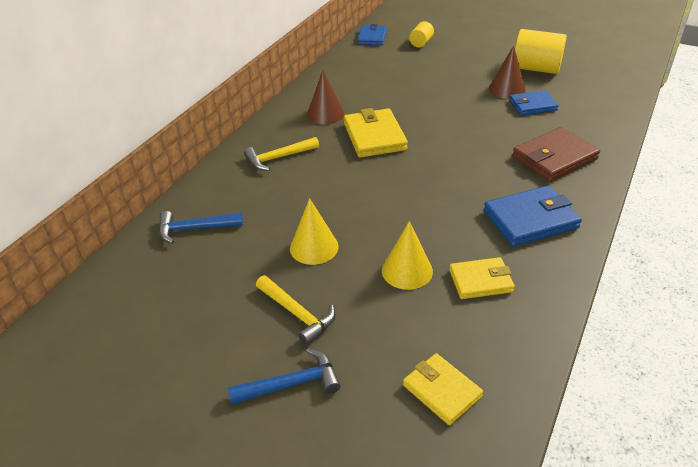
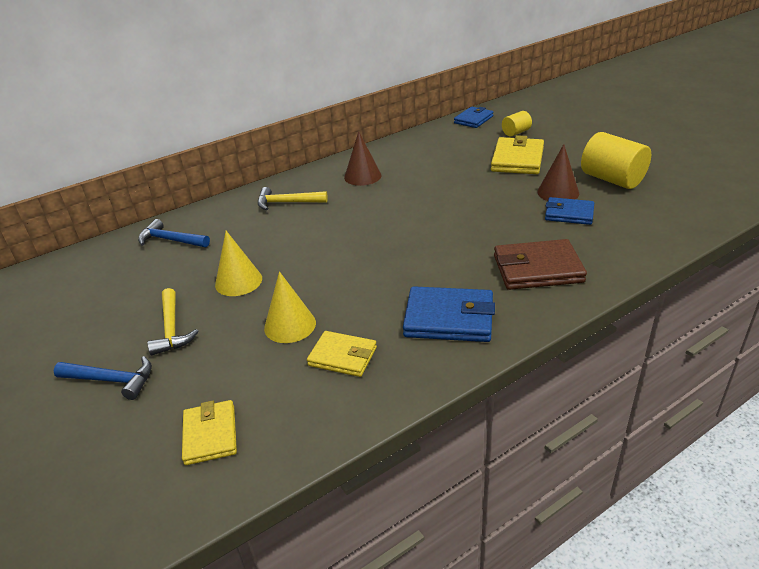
camera: 30 degrees right, 5 degrees down
(374, 137) = (384, 205): yellow wallet -> yellow wallet (517, 159)

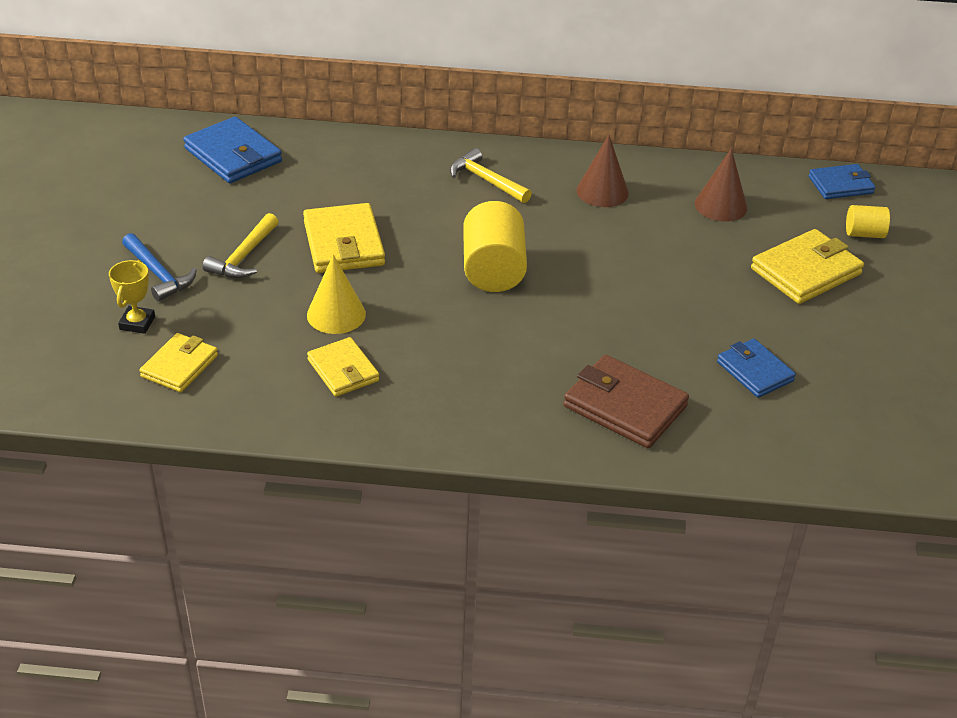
camera: 35 degrees right, 5 degrees up
(133, 426) = (137, 323): none -> yellow trophy
(171, 240) = (335, 161): blue hammer -> none
(238, 281) = (344, 243): yellow cone -> yellow wallet
(449, 318) = (473, 397): blue wallet -> blue wallet (233, 155)
(558, 192) = (784, 340): brown cone -> brown cone (721, 205)
(612, 179) = (876, 363): yellow cylinder -> yellow cylinder (493, 270)

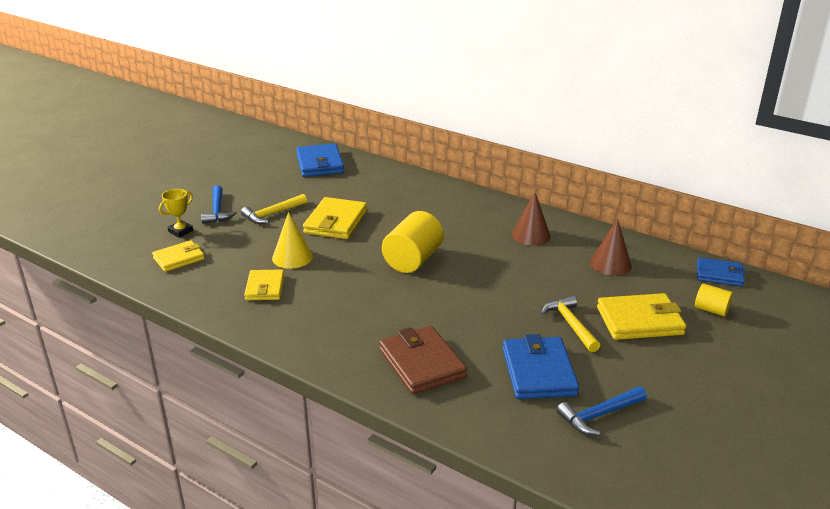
camera: 30 degrees right, 10 degrees down
(486, 180) = (458, 211): yellow hammer -> yellow hammer (570, 324)
(754, 371) = (538, 372): blue wallet -> blue wallet, size x1.54
(852, 400) = (599, 415): none -> blue hammer

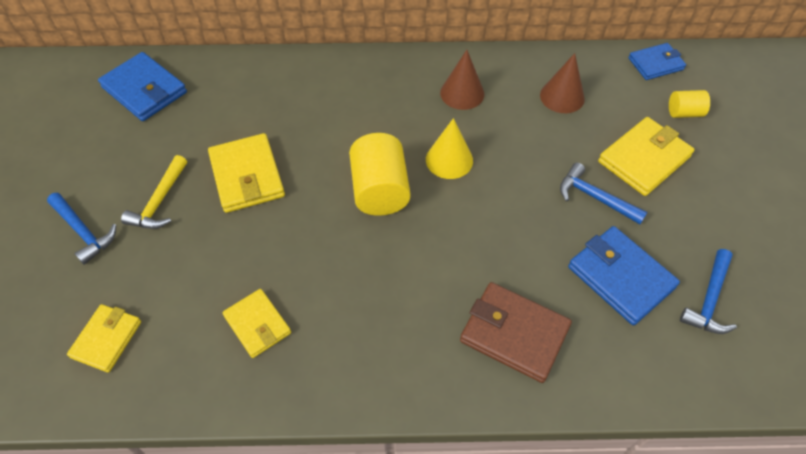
camera: 35 degrees left, 25 degrees up
(180, 231) = (66, 292): yellow trophy -> none
(292, 257) = (246, 258): yellow cone -> yellow cone (449, 160)
(570, 324) = (594, 197): yellow hammer -> blue hammer

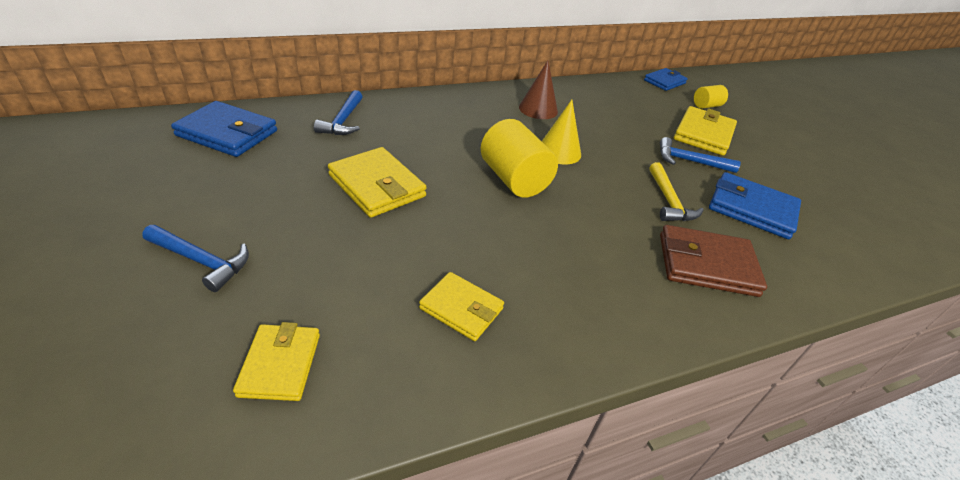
camera: 25 degrees left, 15 degrees down
(159, 202) = (288, 220): yellow hammer -> yellow hammer (669, 201)
(562, 96) = (616, 104): brown cone -> none
(709, 300) = (823, 213): blue hammer -> blue hammer (343, 121)

